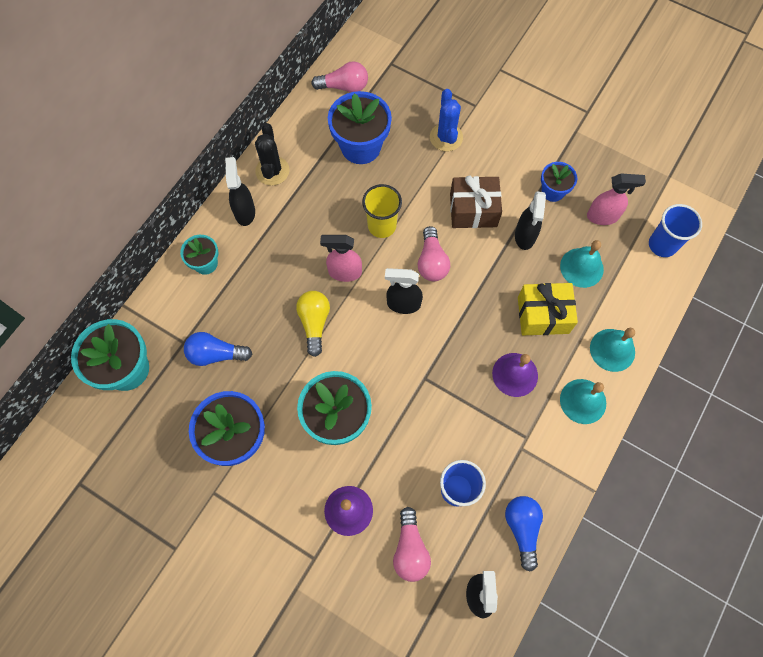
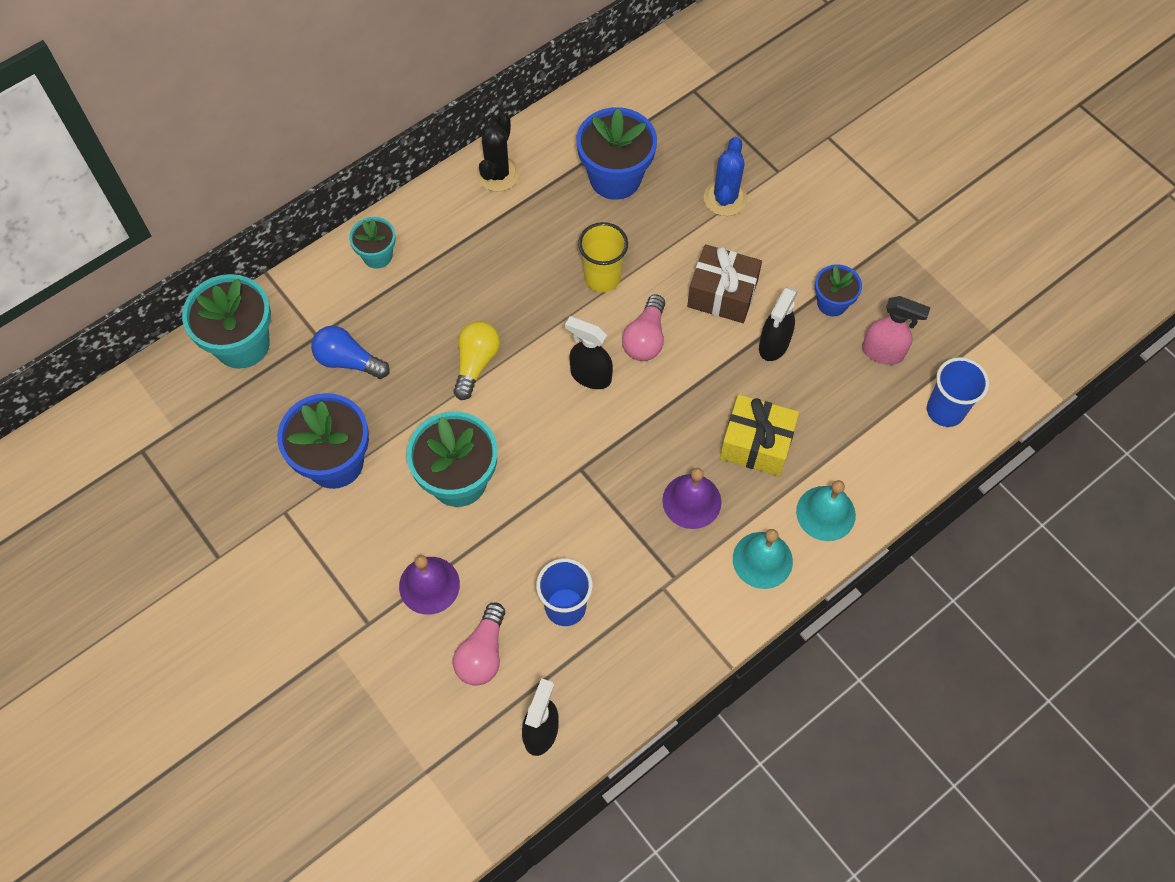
camera: 20 degrees right, 5 degrees down
(245, 212) = (446, 211): black spray bottle -> none
(344, 87) = (624, 101): pink light bulb -> none
(344, 272) = (535, 317): pink spray bottle -> none
(522, 528) = (625, 678): blue light bulb -> none
(581, 267) = (829, 404): turquoise bell -> none

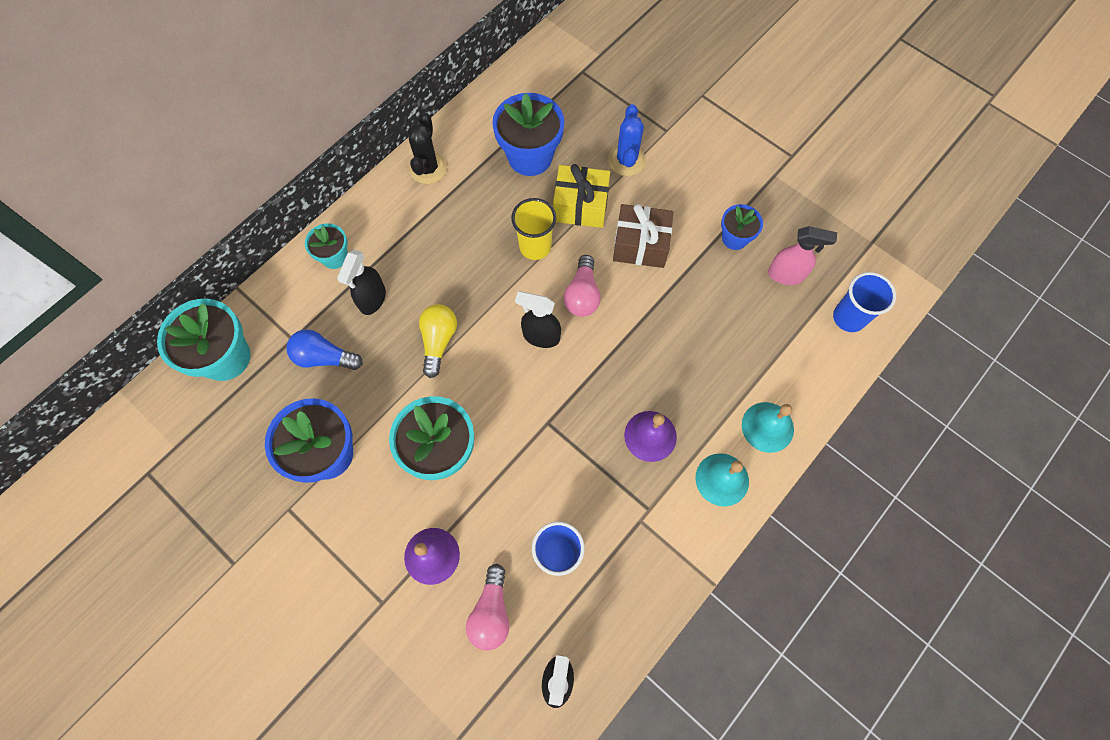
camera: 10 degrees left, 5 degrees up
(756, 444) = (695, 374): yellow gift -> yellow gift (580, 206)
(773, 345) = (693, 283): black spray bottle -> black spray bottle (372, 299)

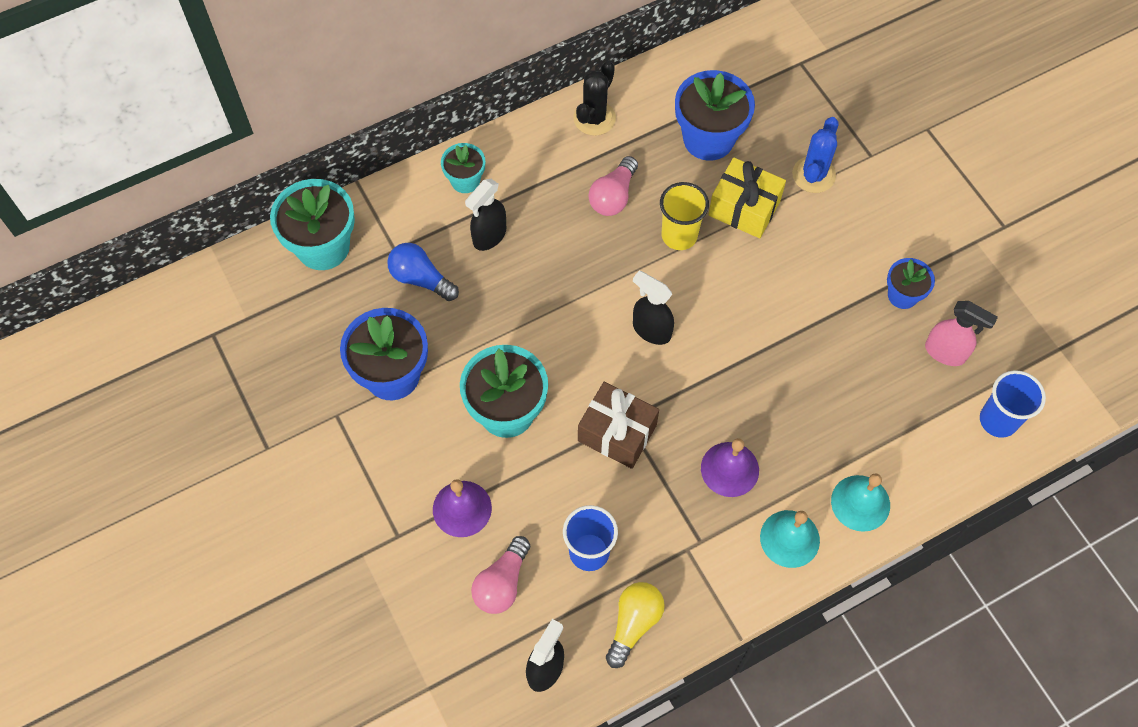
camera: 20 degrees right, 5 degrees down
(438, 341) = (542, 300): yellow light bulb -> yellow light bulb (633, 624)
(582, 295) = (711, 302): pink light bulb -> pink light bulb (613, 196)
(640, 245) = (794, 270): brown gift -> brown gift (617, 433)

